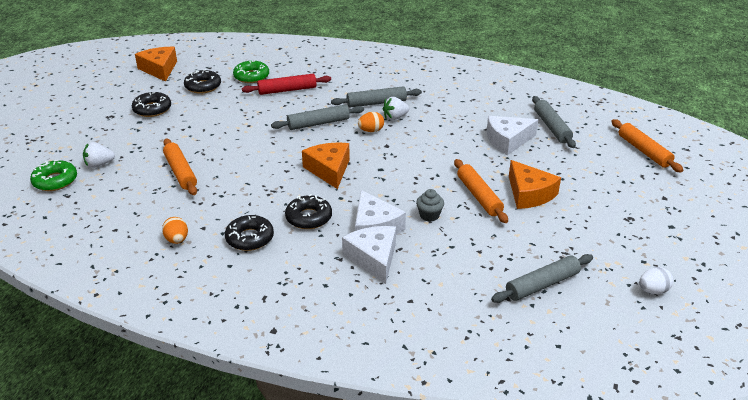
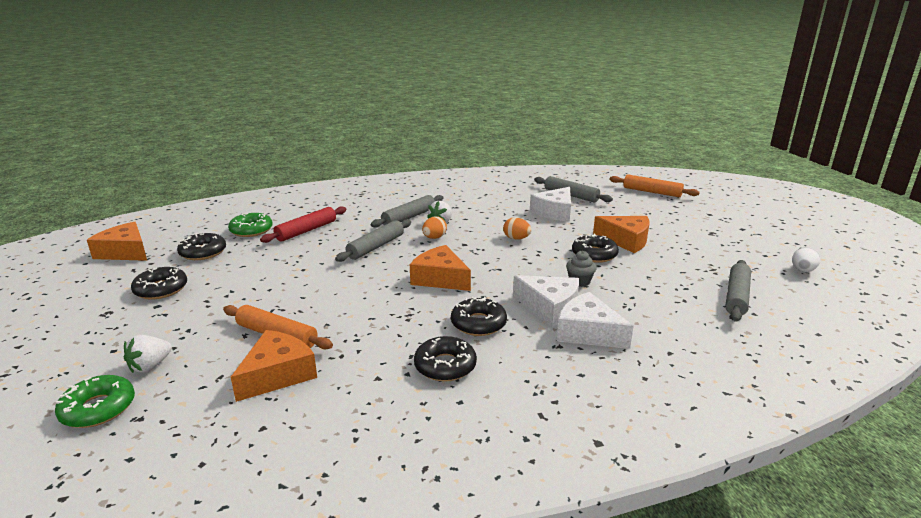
camera: 35 degrees left, 10 degrees down
(154, 200) = (277, 374): none -> orange cheese
(177, 240) = (362, 403): orange egg -> orange egg (516, 238)
(479, 196) = (594, 254): orange rolling pin -> black donut

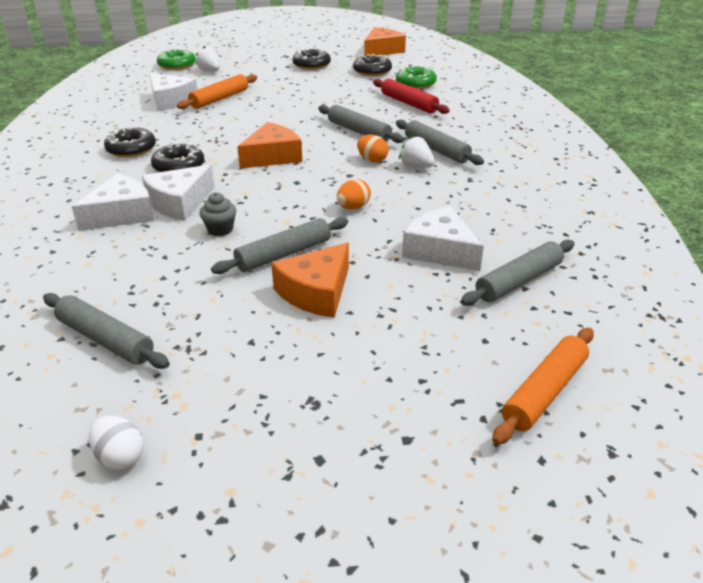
camera: 100 degrees right, 10 degrees up
(277, 374) = (170, 100): orange cheese -> white cheese
(594, 254) = (283, 254): black donut -> grey rolling pin

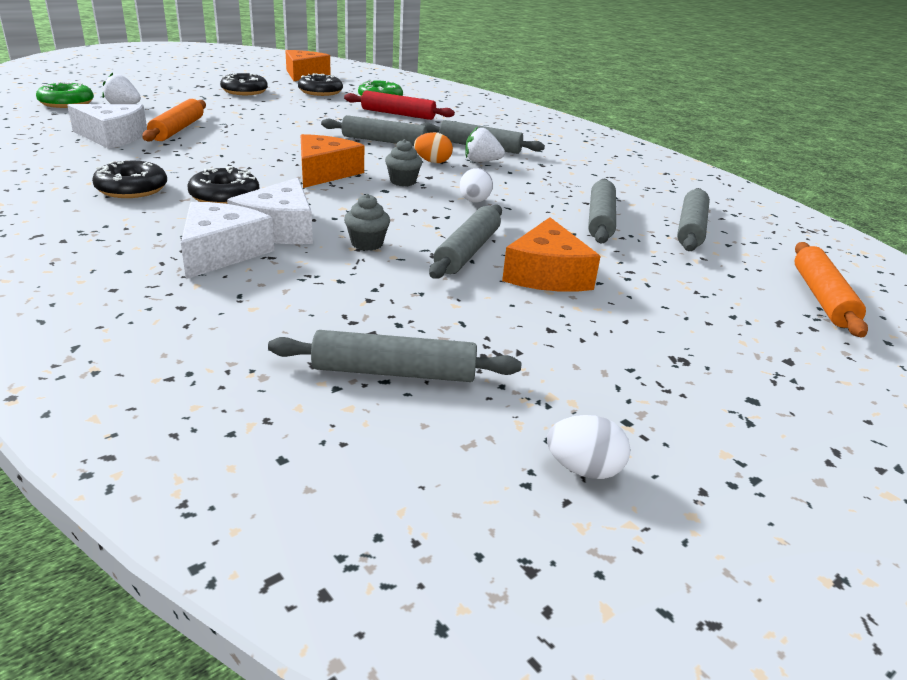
camera: 35 degrees left, 5 degrees down
(321, 176) = (403, 181): none -> grey cupcake
(353, 207) = (474, 201): orange egg -> white egg
(440, 251) = (600, 220): white cheese -> grey rolling pin

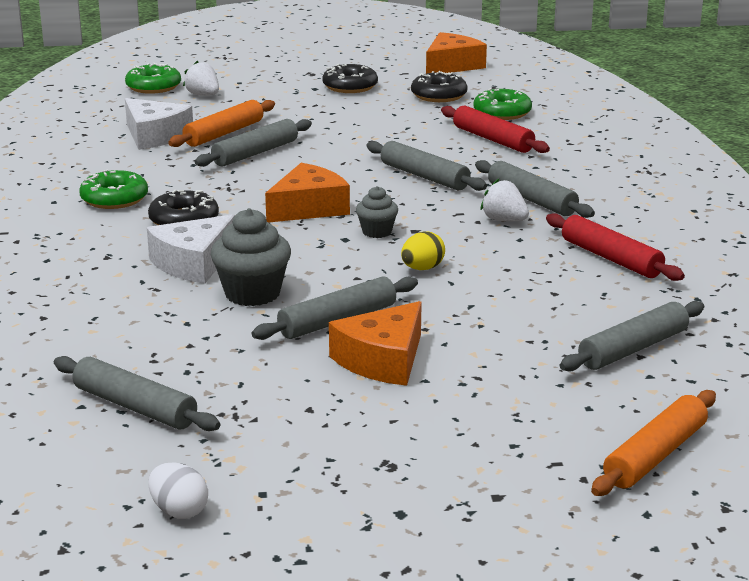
camera: 35 degrees right, 5 degrees down
(132, 189) = (114, 199): black donut -> green donut
(221, 252) = (121, 276): white cheese -> none
(367, 244) = (252, 293): grey cupcake -> grey cupcake, size x1.71
(433, 162) = (444, 212): orange egg -> none
(474, 201) = (422, 268): white egg -> yellow egg
(585, 175) = (611, 258): none -> red rolling pin
(600, 220) = (536, 316): grey rolling pin -> grey rolling pin (255, 153)

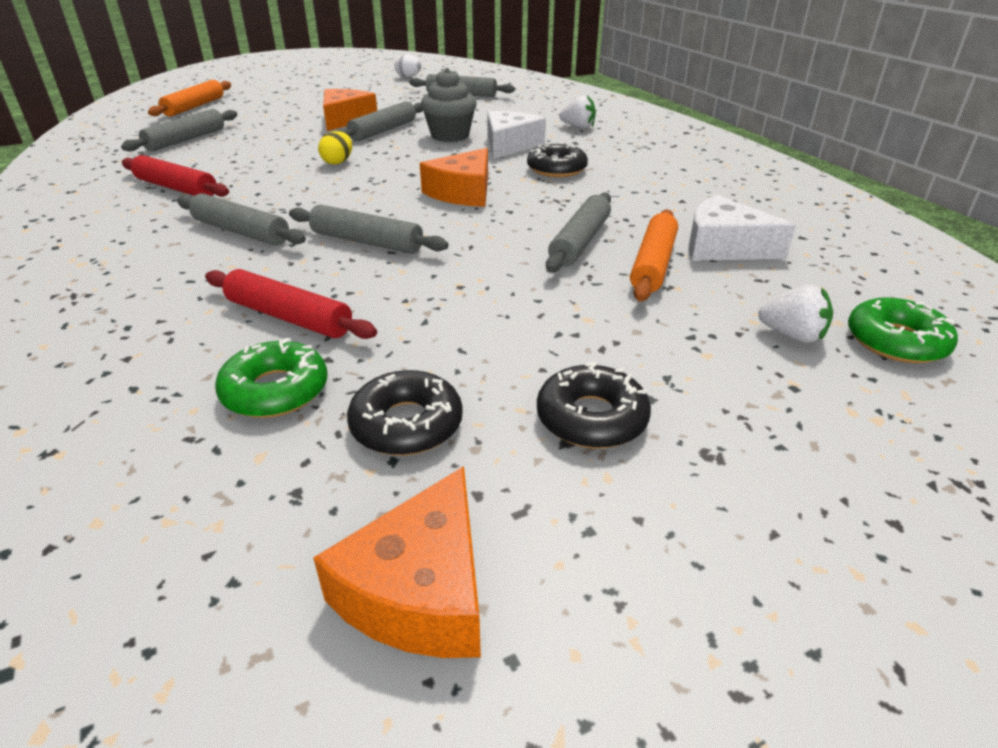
camera: 160 degrees right, 10 degrees up
(114, 199) = (639, 177): green donut -> none
(377, 232) = (388, 182): grey cupcake -> none
(504, 220) = (272, 206): white strawberry -> white strawberry (578, 127)

